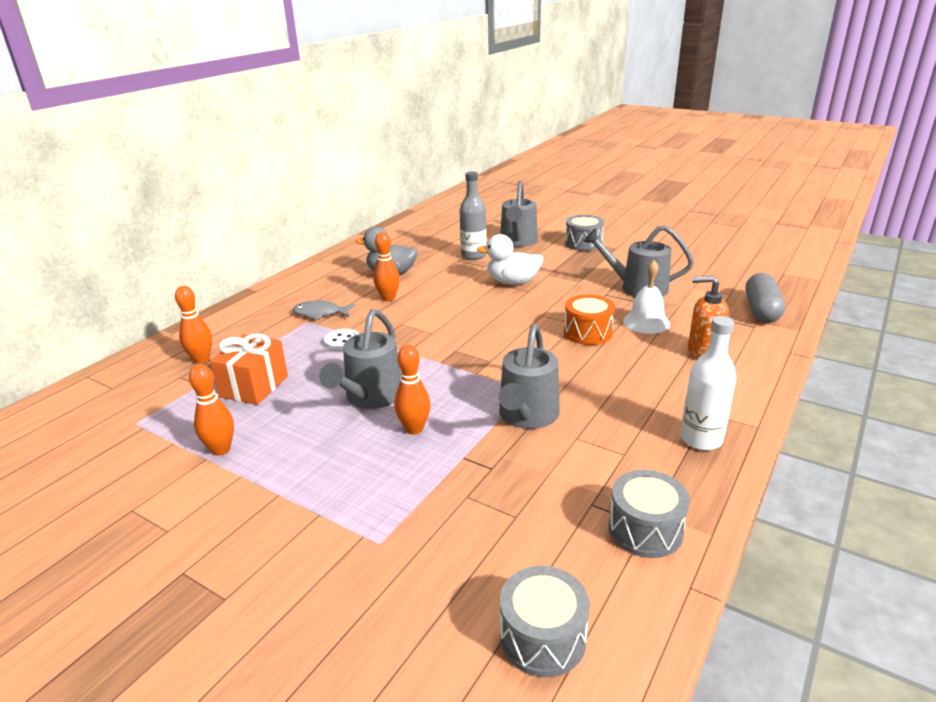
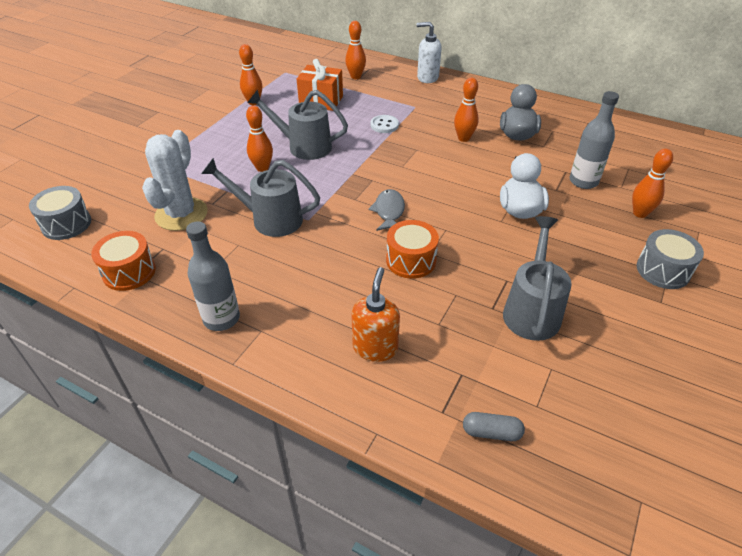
camera: 85 degrees right, 15 degrees up
(241, 311) = (427, 78): none -> white soap dispenser
(320, 313) = (429, 110): grey fish -> grey fish (389, 211)
(516, 495) = (181, 214): none -> white cactus
(518, 242) = (640, 213): grey watering can -> orange bowling pin
(645, 530) = (129, 272): grey drum -> orange drum
(646, 322) = (440, 308): white bell -> none
(701, 439) = (221, 318): white bottle -> grey bottle
(761, 310) = (491, 432): grey capsule -> grey capsule, size x0.57

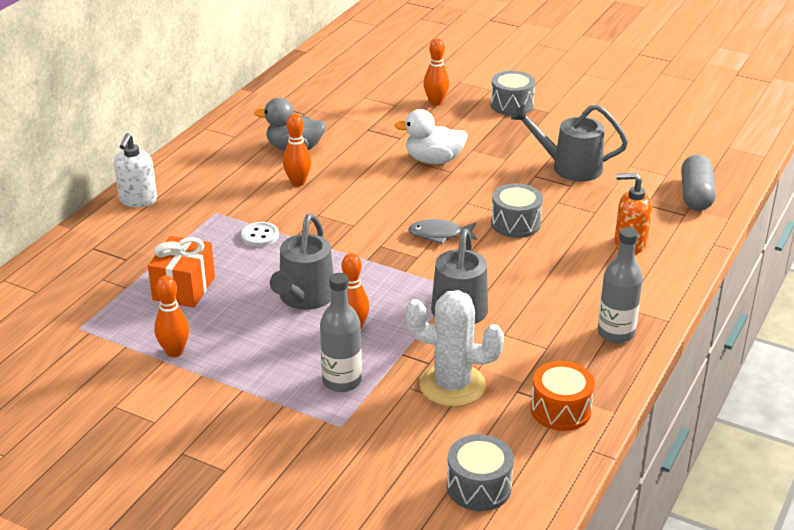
camera: 90 degrees left, 10 degrees down
(356, 77) = (117, 259): orange bowling pin -> none
(411, 260) = (515, 223): orange drum -> grey drum
(491, 432) = (695, 195): grey capsule -> grey capsule, size x1.75
(583, 181) = (385, 122): grey bottle -> grey bottle (342, 381)

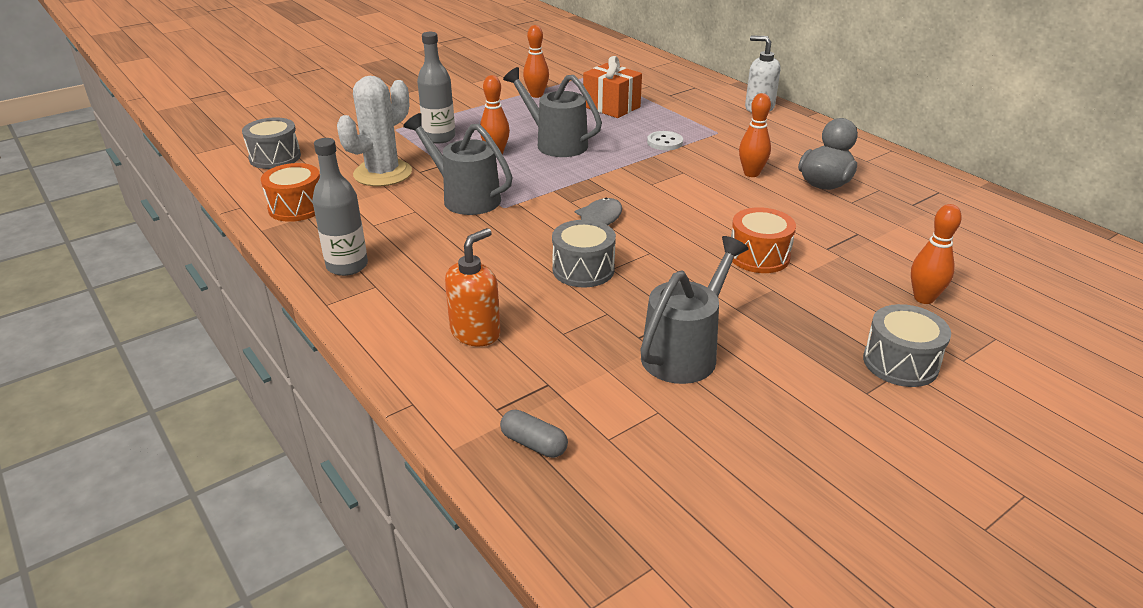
camera: 115 degrees right, 0 degrees up
(433, 160) = (759, 256): white duck -> orange drum
(695, 195) = (534, 444): grey capsule -> grey capsule, size x0.57

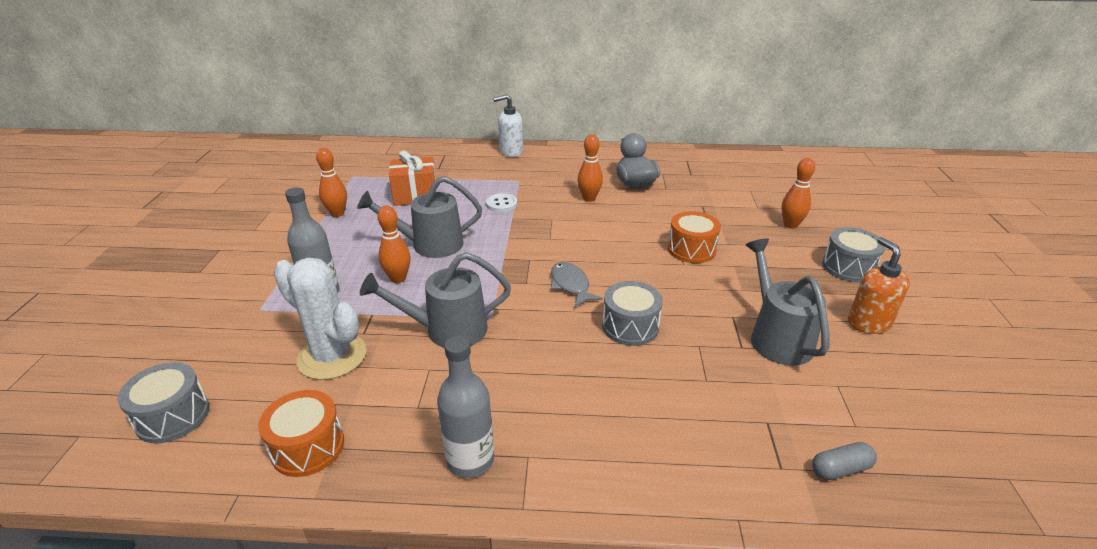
camera: 50 degrees left, 0 degrees up
(383, 173) = (332, 356): white cactus -> white cactus turned 45 degrees counterclockwise
(476, 333) = (665, 427): orange soap dispenser -> orange soap dispenser (868, 323)

